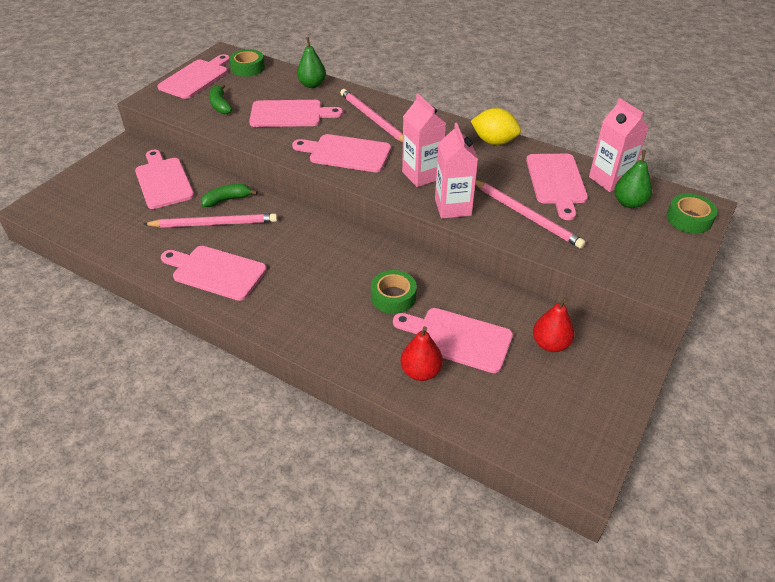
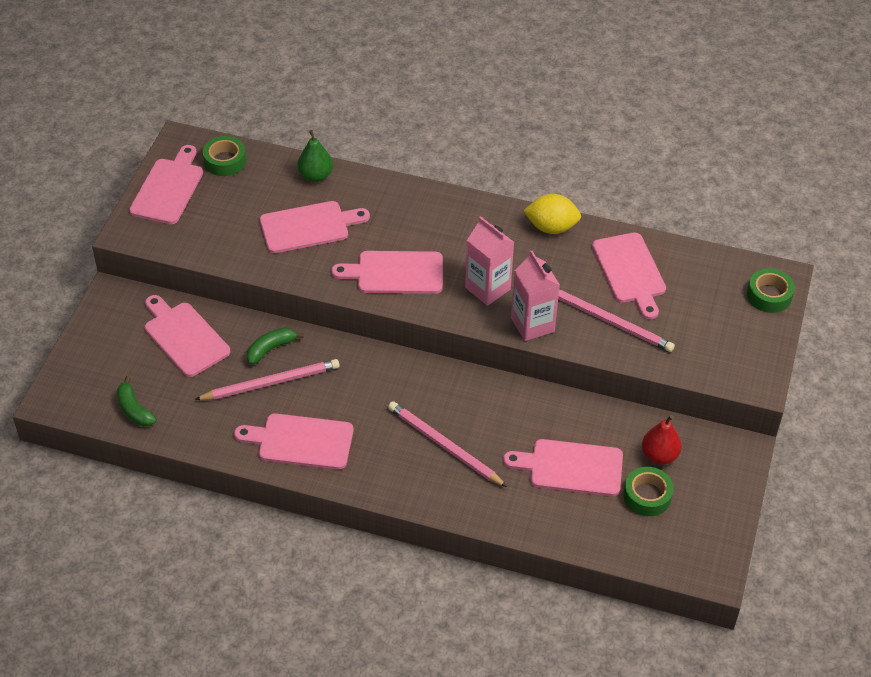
camera: 15 degrees left, 5 degrees up
(220, 105) = (220, 227): green banana -> green banana (134, 410)
(373, 119) = (407, 217): pink pencil -> pink pencil (444, 446)
(393, 297) = (494, 434): green tape -> green tape (647, 496)
(421, 372) = (546, 508): red pear -> none
(609, 180) = (683, 259): pink carton -> none
(629, 203) = (708, 286): green pear -> none

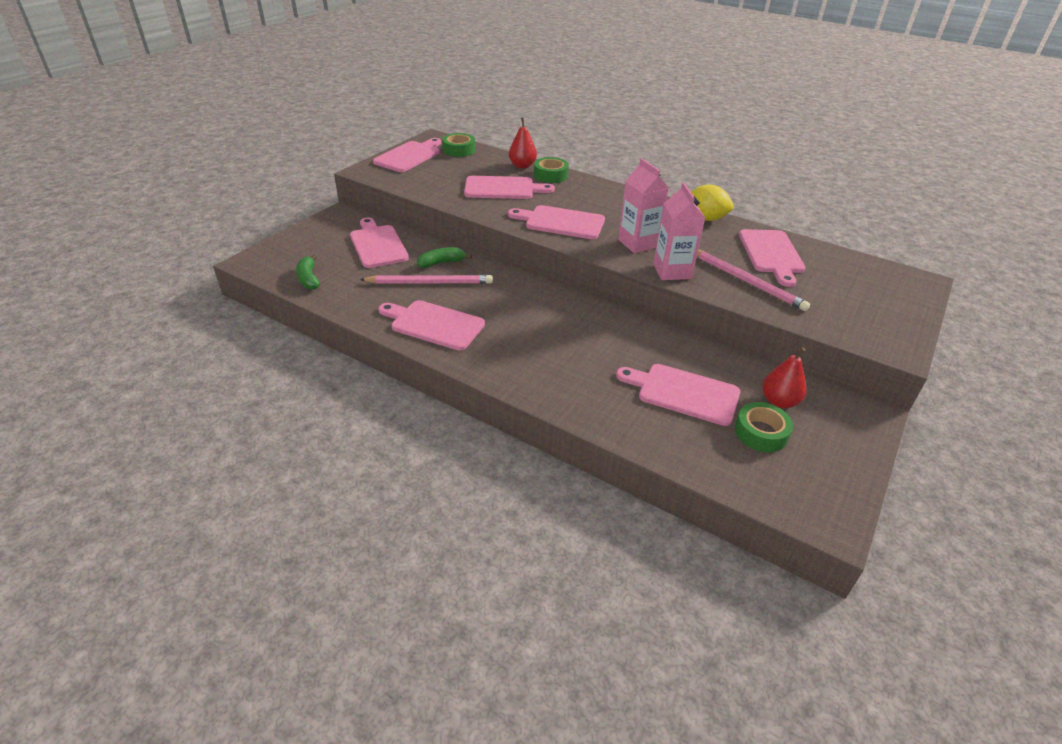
camera: 15 degrees right, 10 degrees down
(315, 176) = (522, 166): green pear -> red pear
(444, 446) = (563, 352): pink pencil -> none
(769, 295) = (908, 290): green tape -> green tape (550, 175)

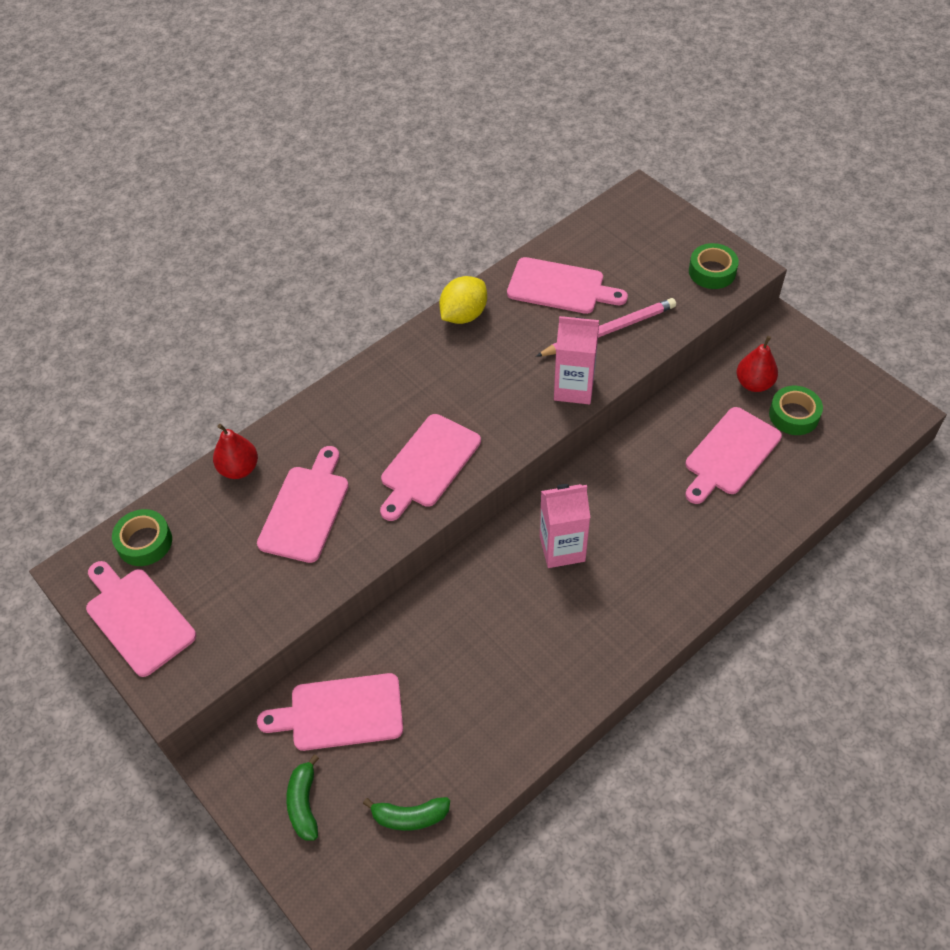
camera: 70 degrees left, 15 degrees up
(430, 283) = (464, 656): pink pencil -> none
(434, 324) = (561, 666): pink cutting board -> none
(441, 263) = (418, 634): green banana -> green banana (304, 804)
(550, 175) = (285, 441): green tape -> green tape (712, 271)
(638, 243) = (504, 400): pink carton -> pink carton (562, 548)

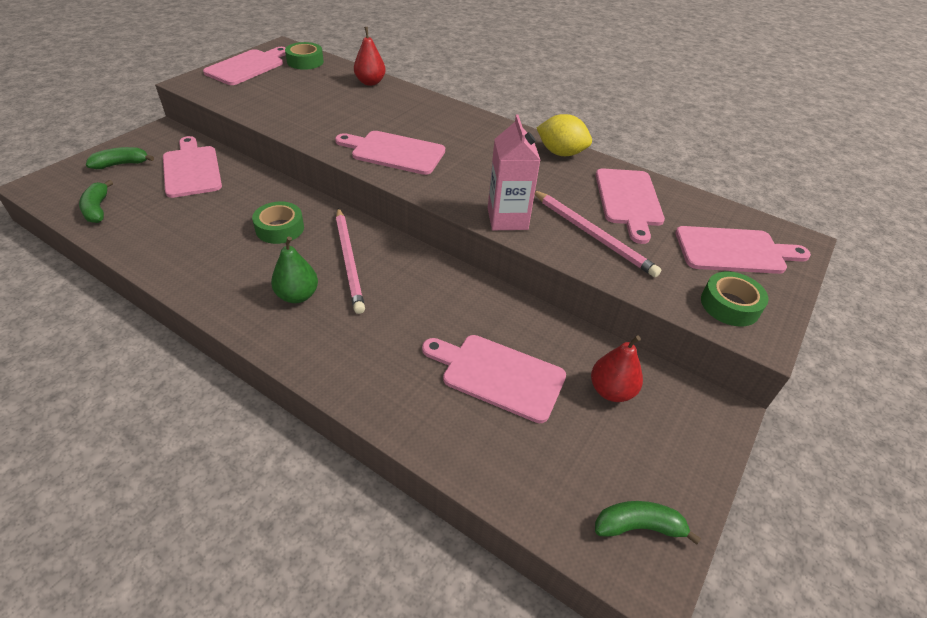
camera: 70 degrees right, 10 degrees down
(306, 509) = (340, 109): pink cutting board -> pink cutting board (734, 251)
(562, 548) = (349, 261): pink carton -> pink pencil
(609, 598) = (297, 295): none -> green pear
(794, 415) = (581, 435): green tape -> green tape (280, 228)
(869, 406) = (638, 526): none -> green banana

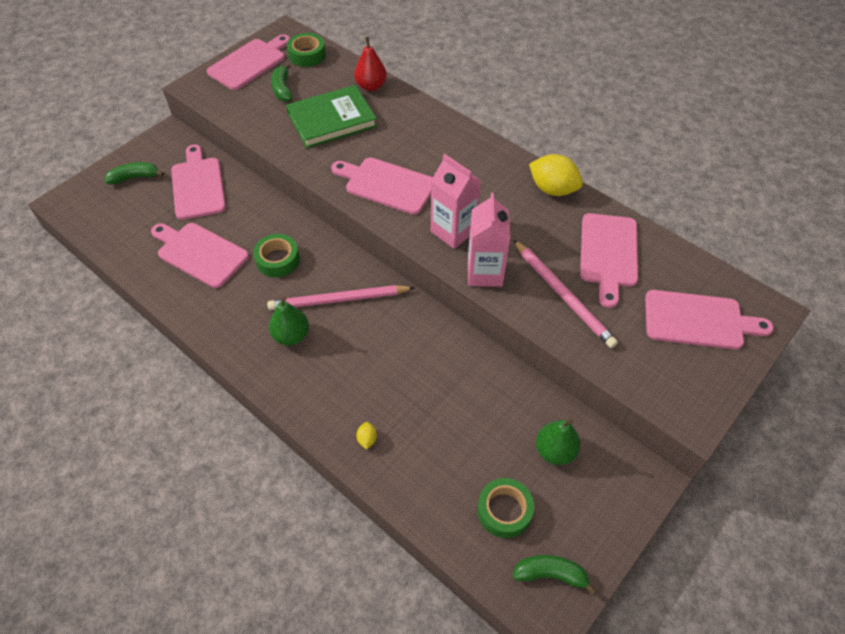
camera: 10 degrees right, 10 degrees up
(97, 209) = (118, 231): green banana -> green banana (282, 89)
(333, 106) = (332, 120): none -> green book
(349, 261) = (338, 300): pink pencil -> pink pencil turned 90 degrees clockwise
(394, 393) = (367, 439): none -> yellow lemon
(468, 187) = (453, 231): none -> pink carton
(498, 375) = (458, 428): pink cutting board -> pink cutting board (200, 253)
(611, 391) = (555, 451): red pear -> green pear
(730, 305) = (674, 382): green tape -> green tape (504, 510)

